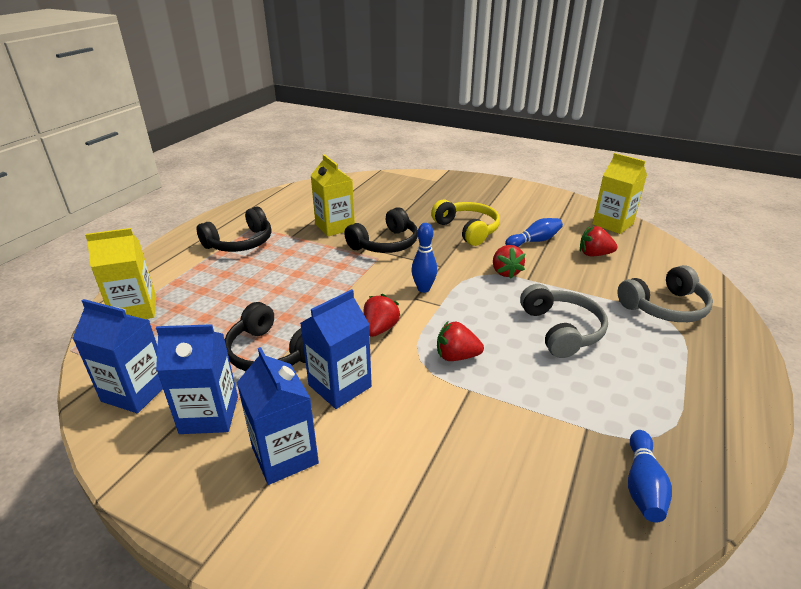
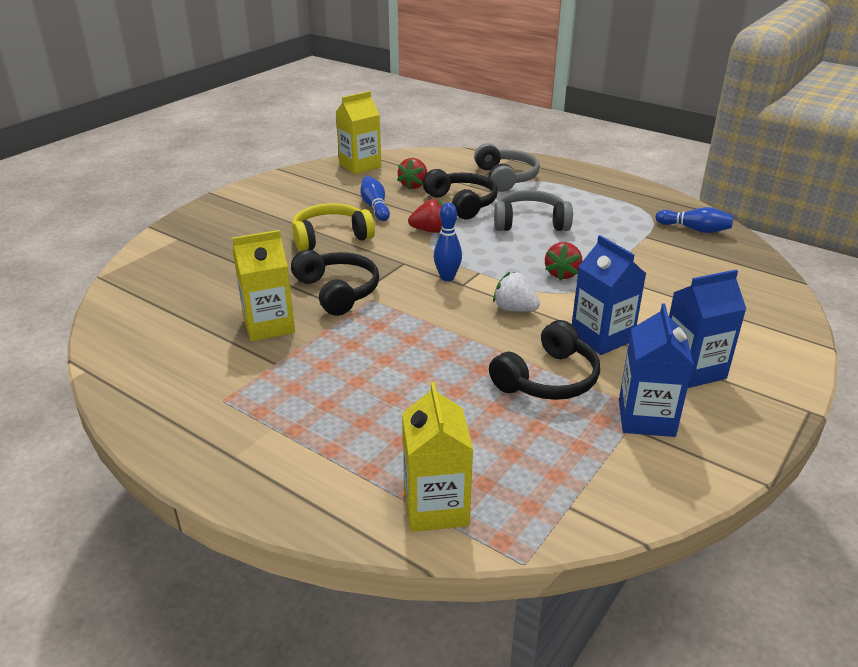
camera: 80 degrees left, 0 degrees up
(135, 392) = (613, 479): blue carton -> none
(240, 243) = (272, 412): black headphones -> black headphones (462, 203)
(380, 329) = (514, 309): red strawberry -> white strawberry

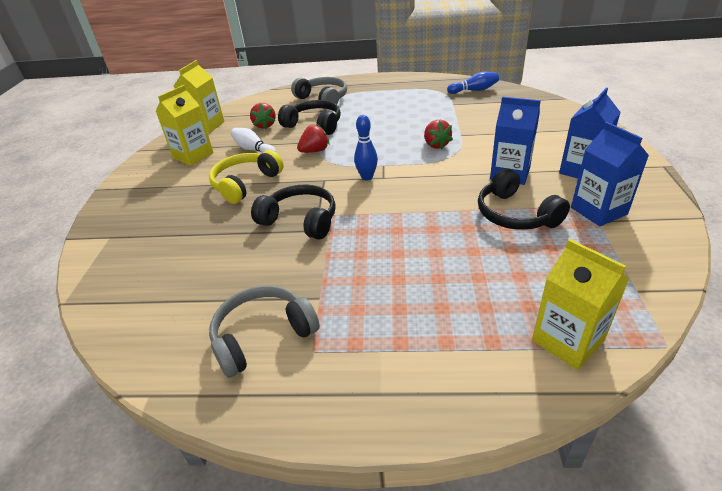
camera: 30 degrees left, 5 degrees up
(269, 325) = (277, 271): yellow carton -> yellow carton (193, 156)
(375, 207) = (254, 150): blue bowling pin -> white bowling pin
(514, 309) = (437, 179): white strawberry -> none
(530, 223) = (375, 121): grey headphones -> grey headphones (262, 336)
(548, 379) = (515, 214): black headphones -> black headphones turned 135 degrees clockwise

